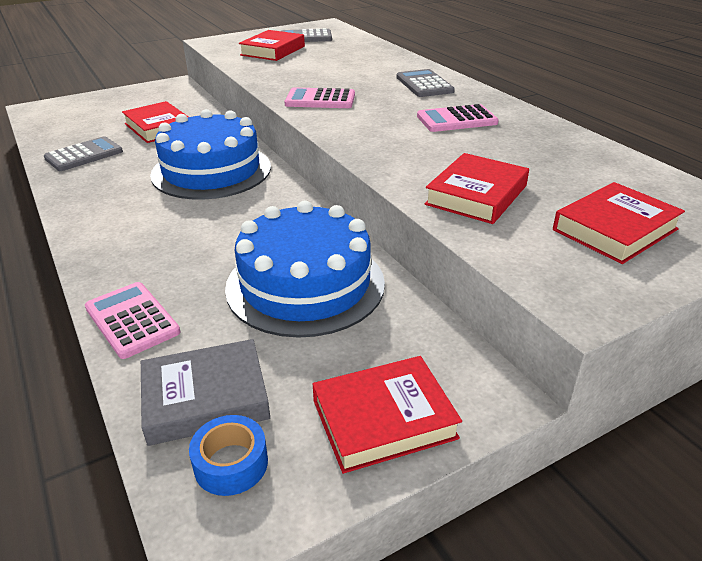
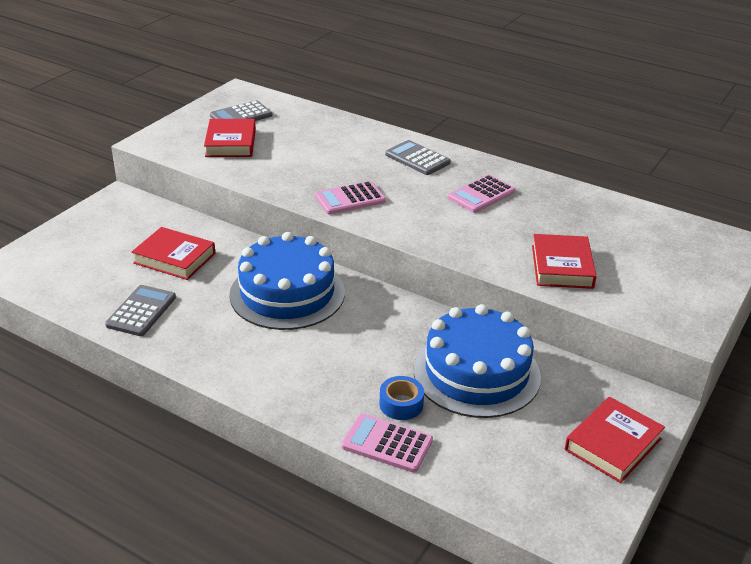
camera: 30 degrees left, 0 degrees up
(205, 398) = (499, 474): grey book -> none
(231, 463) = (557, 504): blue tape -> blue tape (401, 404)
(614, 229) = (665, 270): red book -> none

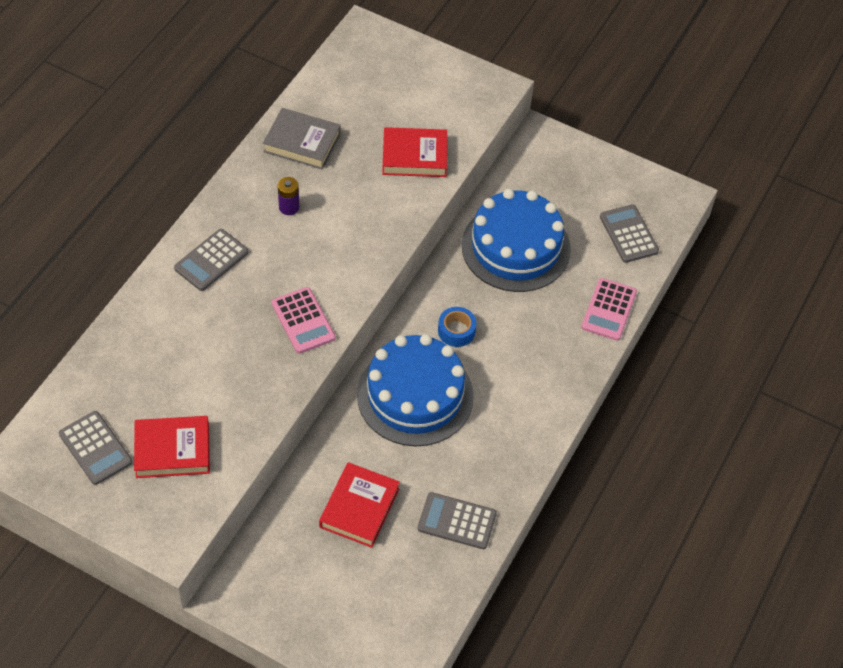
camera: 95 degrees left, 20 degrees up
(401, 404) = (562, 300): blue tape -> blue tape (456, 331)
(481, 195) = (289, 207): pink calculator -> purple battery
(508, 475) = (629, 234): none -> grey calculator
(563, 203) = (302, 142): none -> grey book
(613, 444) = (586, 168): red book -> none

